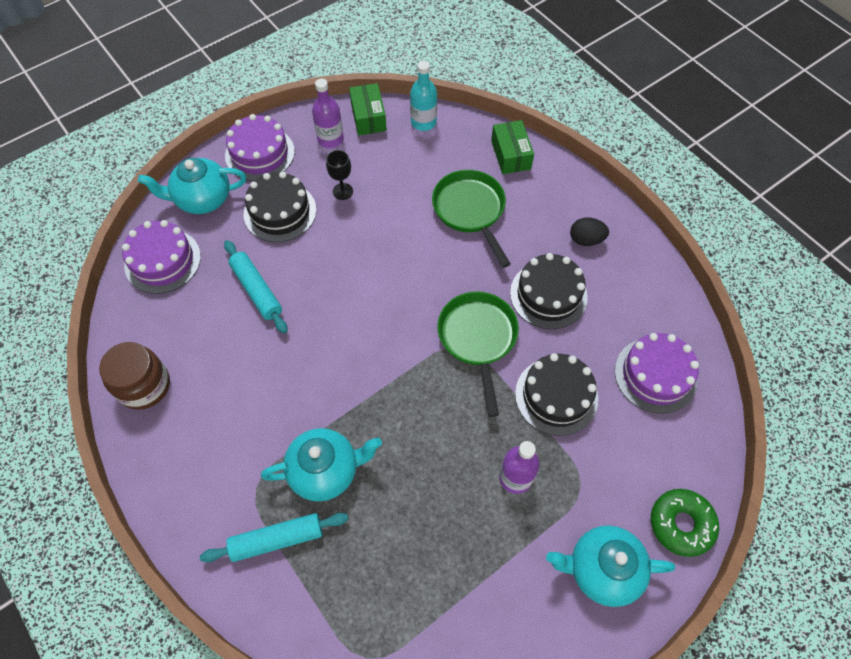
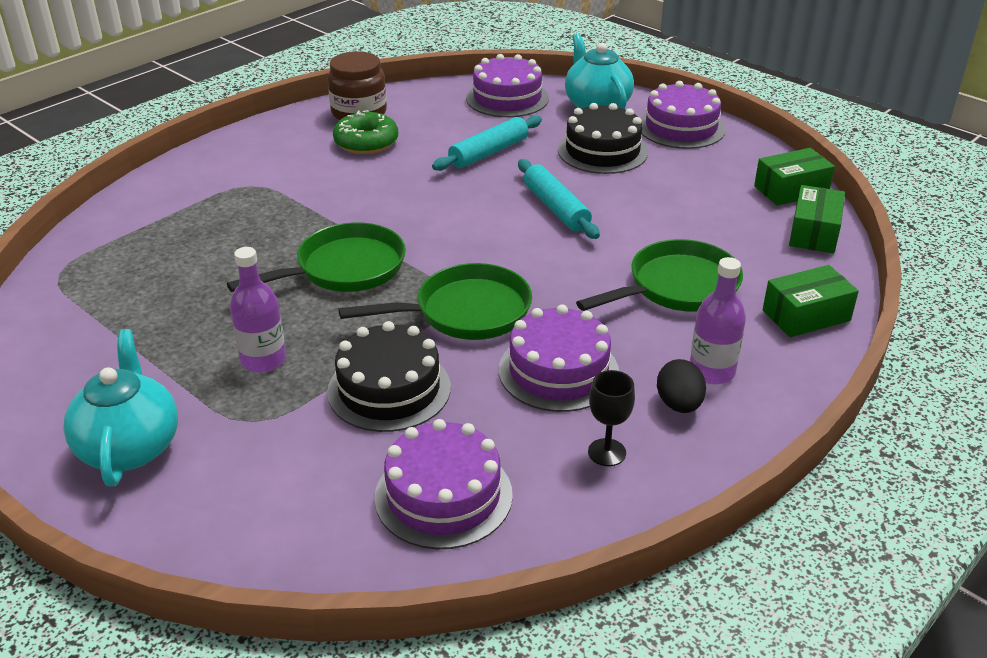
camera: 80 degrees right, 25 degrees down
(277, 539) = (193, 205): turquoise rolling pin -> turquoise rolling pin (556, 208)
(325, 471) = (270, 222): turquoise teapot -> none
(330, 139) = (734, 168): purple bottle -> purple bottle (712, 371)
(342, 191) = (655, 186): black goblet -> black goblet (607, 452)
(408, 415) = (344, 269): none -> green pan
(423, 122) = (814, 233): turquoise bottle -> green box
(548, 295) = (558, 371): black cake -> purple cake
(681, 524) = (189, 531): green donut -> green donut (366, 142)

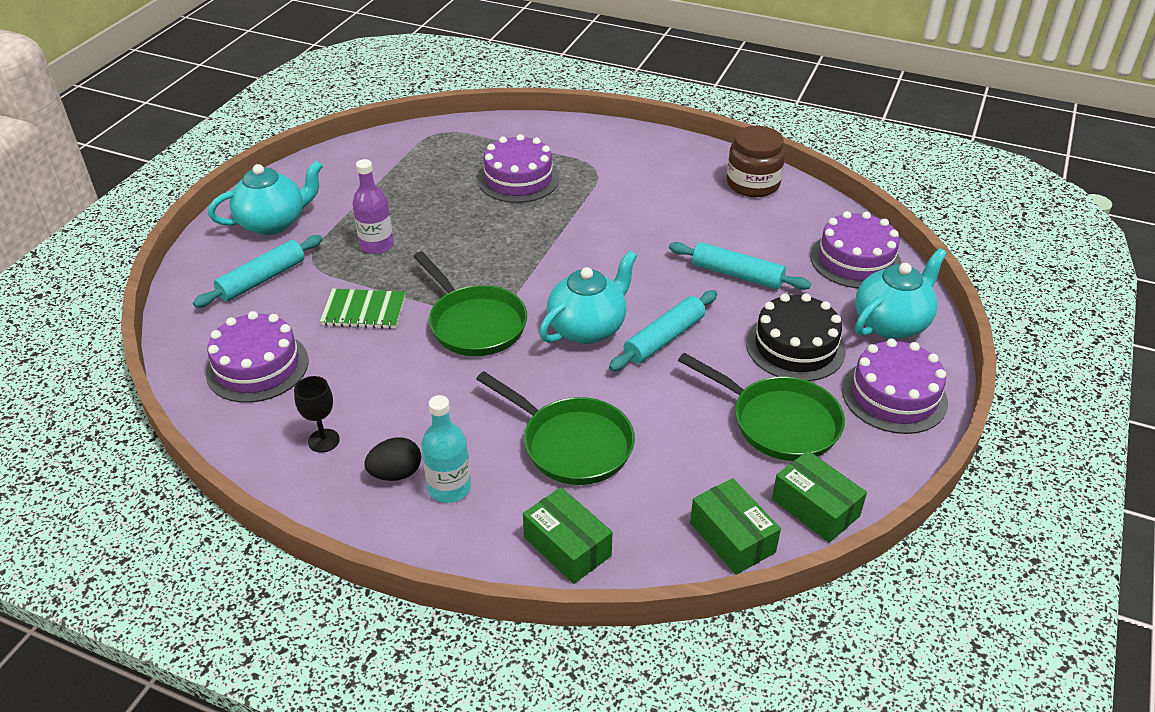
camera: 70 degrees right, 5 degrees up
(257, 472) = (262, 279): none -> turquoise rolling pin
(344, 269) = (504, 247): green pan -> green pan (779, 422)
(366, 142) = (703, 202): green donut -> none
(389, 389) = (364, 311): black cake -> green notebook
(515, 244) = (588, 328): none -> turquoise teapot
(558, 371) = (416, 393): purple cake -> purple cake (518, 179)
(712, 371) = (449, 488): purple bottle -> turquoise bottle
(814, 233) = (732, 537): green box -> green box turned 60 degrees clockwise

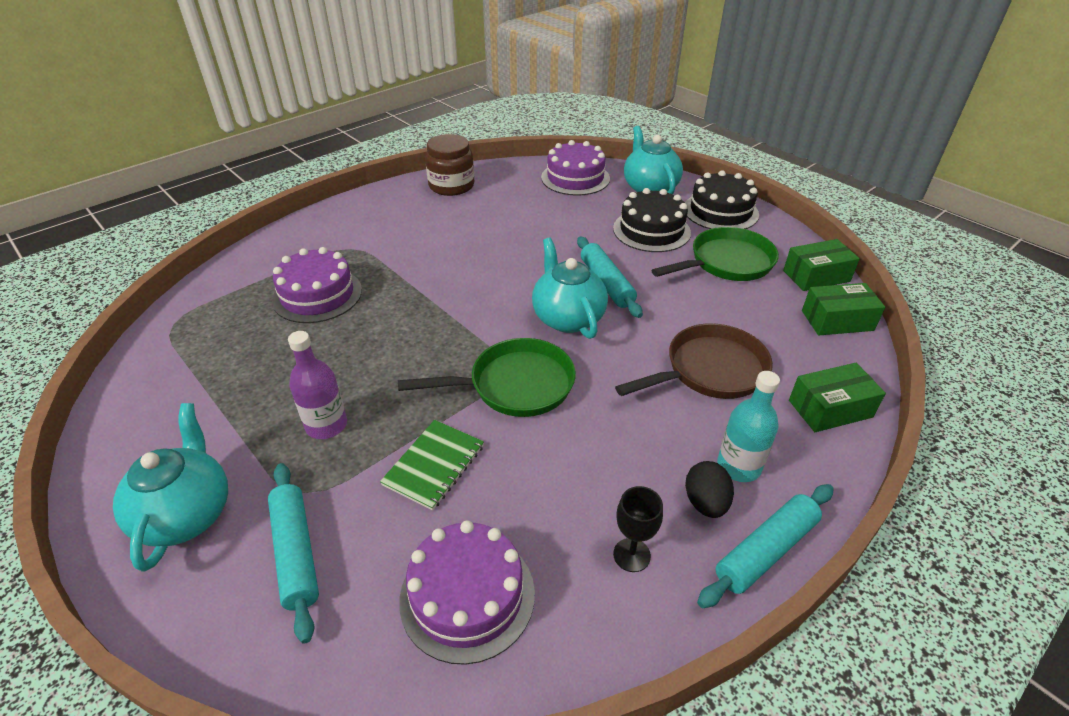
camera: 65 degrees left, 0 degrees up
(571, 444) = (710, 371): green pan -> brown pan
(737, 275) = (554, 227): turquoise rolling pin -> turquoise rolling pin (766, 551)
(894, 396) = (720, 211): purple cake -> black cake

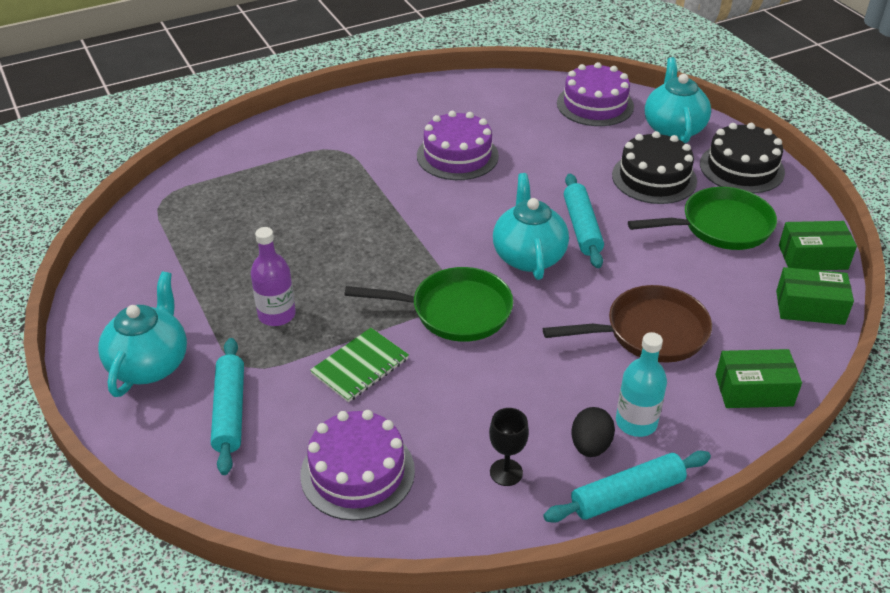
camera: 15 degrees right, 0 degrees up
(317, 295) = (295, 193): purple cake -> purple cake (457, 155)
(451, 186) = (458, 95): brown jar -> none

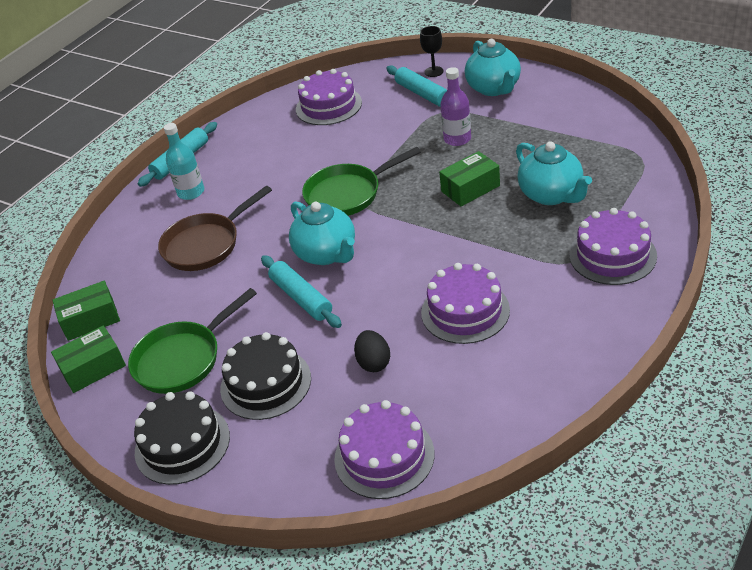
camera: 155 degrees right, 0 degrees up
(306, 140) = (612, 255): none -> purple cake
(360, 366) = (376, 141): green notebook -> none
(506, 472) = (251, 140): black goblet -> black goblet (434, 71)
(590, 446) = (212, 170): black egg -> black egg (374, 362)
(673, 128) = (277, 465): turquoise teapot -> turquoise teapot (551, 195)
(753, 390) = (122, 243): green box -> green box (470, 188)

